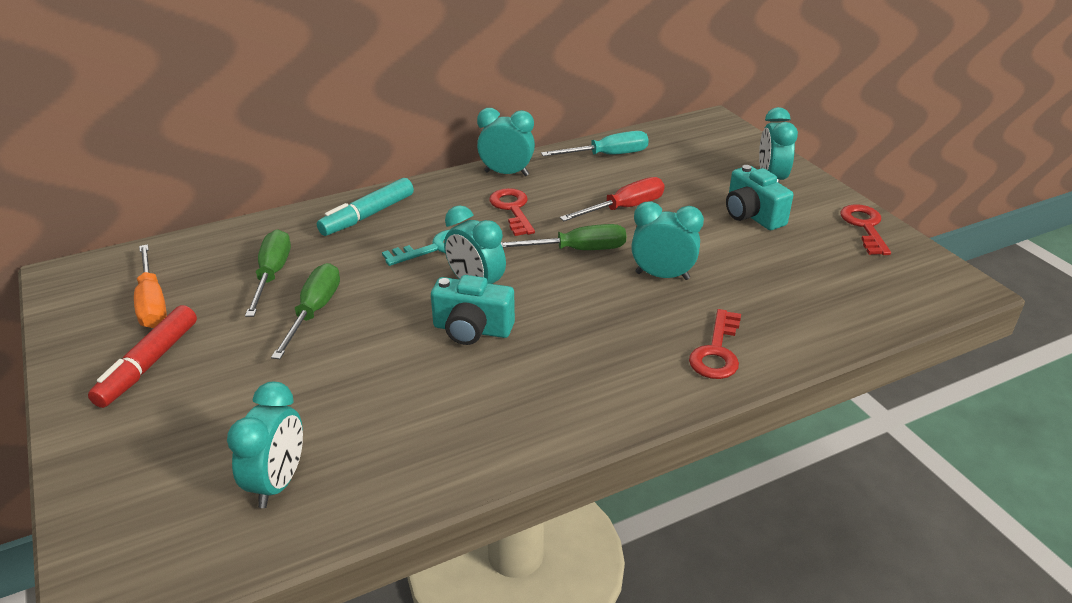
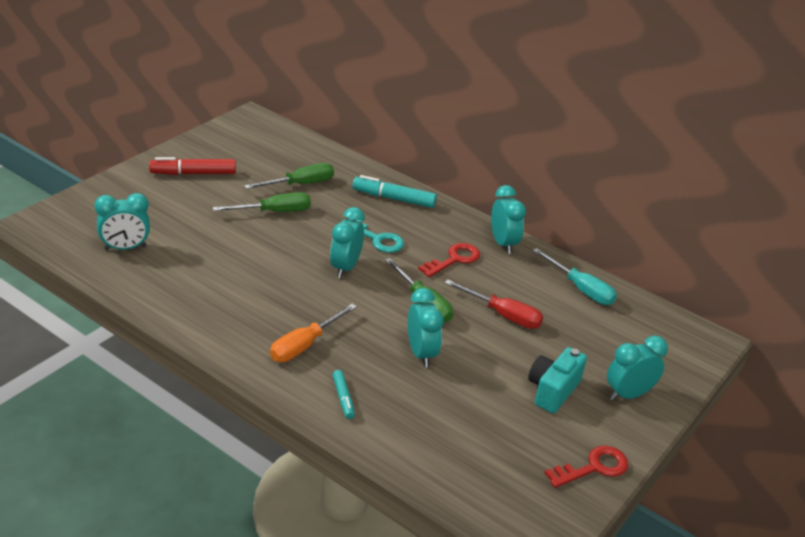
camera: 60 degrees right, 0 degrees up
(152, 303) = (245, 154): orange screwdriver -> orange screwdriver (304, 345)
(472, 330) = (296, 279): turquoise camera -> none
(716, 351) = (343, 398): red key -> turquoise marker

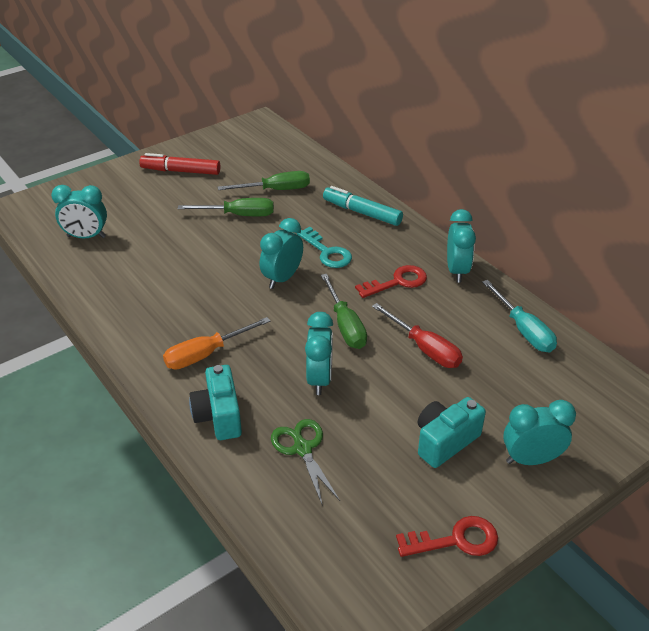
camera: 20 degrees right, 5 degrees up
(343, 398) = (219, 416): turquoise marker -> turquoise camera
(432, 414) = (302, 448): none -> green scissors

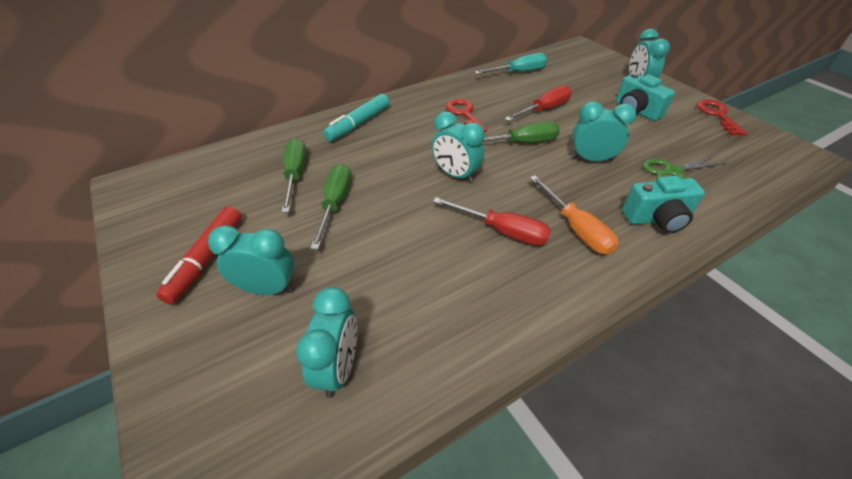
camera: 85 degrees left, 5 degrees up
(204, 307) = (502, 231): none -> red screwdriver
(327, 252) = (417, 146): turquoise key -> none
(457, 271) = (451, 88): turquoise clock -> turquoise clock (267, 288)

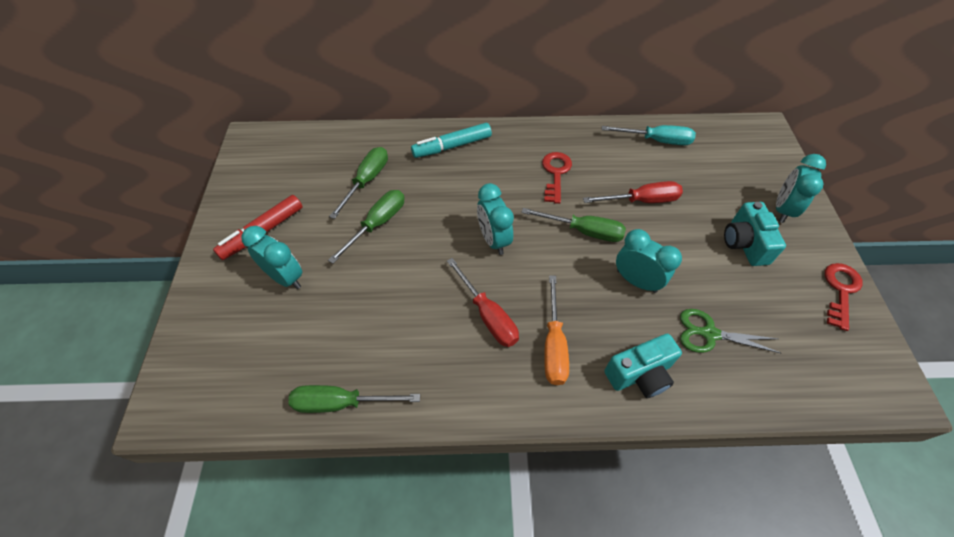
camera: 30 degrees right, 10 degrees up
(338, 368) = (290, 364): turquoise clock -> none
(428, 374) = (341, 403): none -> green screwdriver
(657, 219) = (639, 374): turquoise camera -> turquoise camera turned 45 degrees counterclockwise

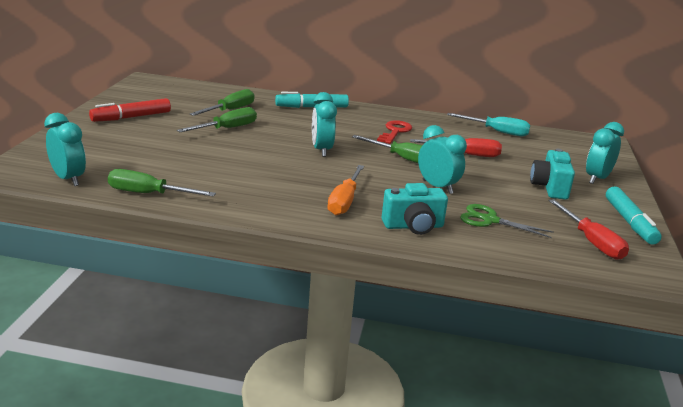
camera: 10 degrees right, 30 degrees down
(285, 277) = (137, 138): turquoise clock -> turquoise clock (68, 179)
(488, 315) = (295, 180): red screwdriver -> red screwdriver (591, 242)
(840, 290) = (629, 222): red key -> turquoise marker

